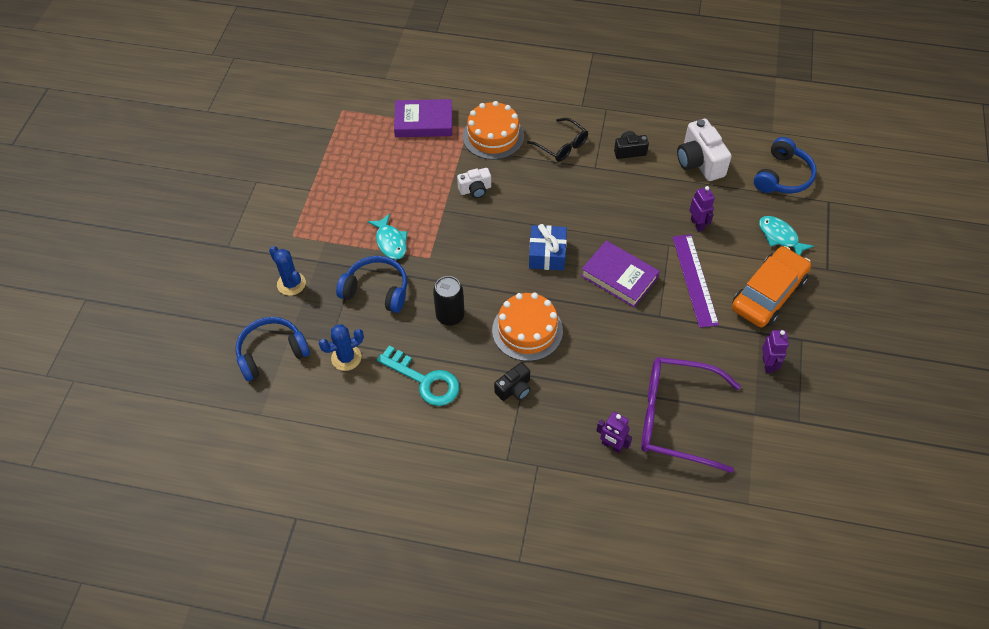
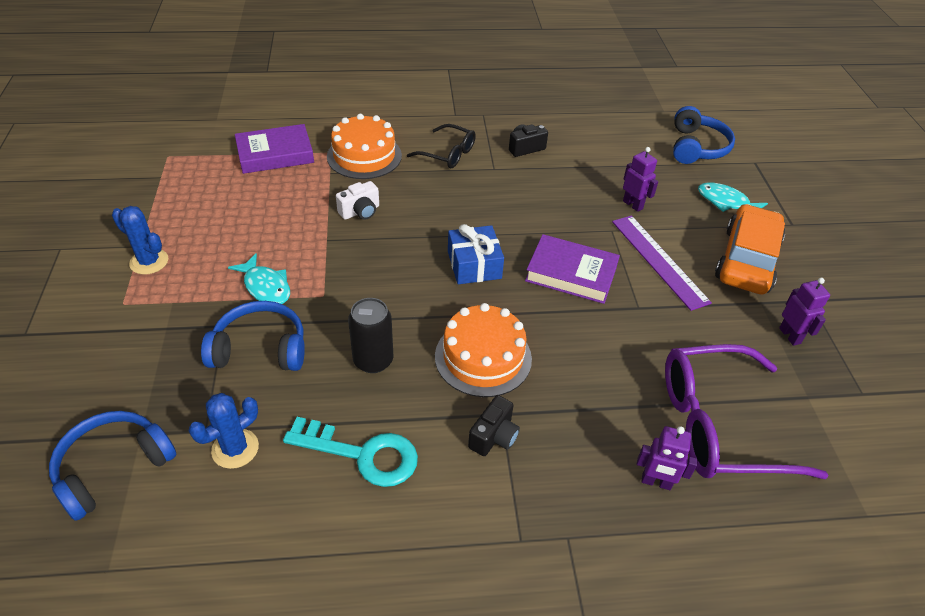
camera: 20 degrees left, 10 degrees down
(291, 284) = (130, 364): blue cactus -> blue cactus (149, 262)
(699, 162) = (605, 147): white camera -> none

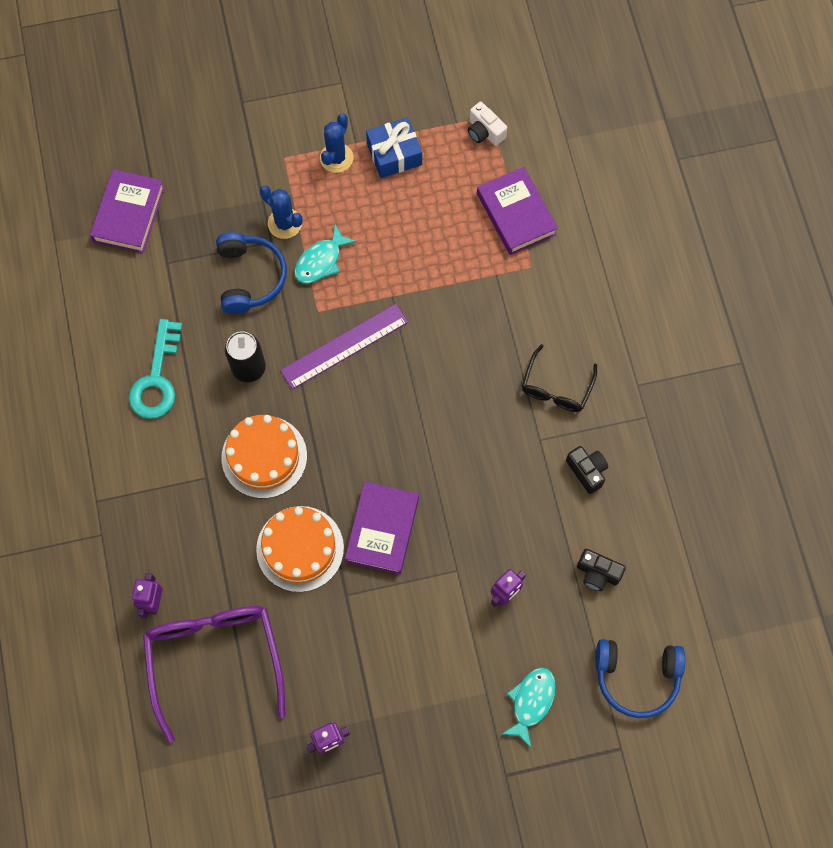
camera: 85 degrees right, 25 degrees up
(113, 468) = (129, 214): blue headphones -> purple book
(235, 449) = (152, 288): blue cactus -> blue cactus (284, 223)
(360, 212) = (438, 317): white camera -> white camera (484, 132)
(364, 156) = (532, 302): orange cake -> orange cake (300, 548)
(474, 265) = (379, 436): blue gift -> blue gift (394, 154)
(494, 436) = (183, 474): black camera -> black camera (597, 573)
(659, 260) = (417, 618): purple ruler -> purple ruler (344, 346)
(747, 260) = (434, 713): orange car -> none

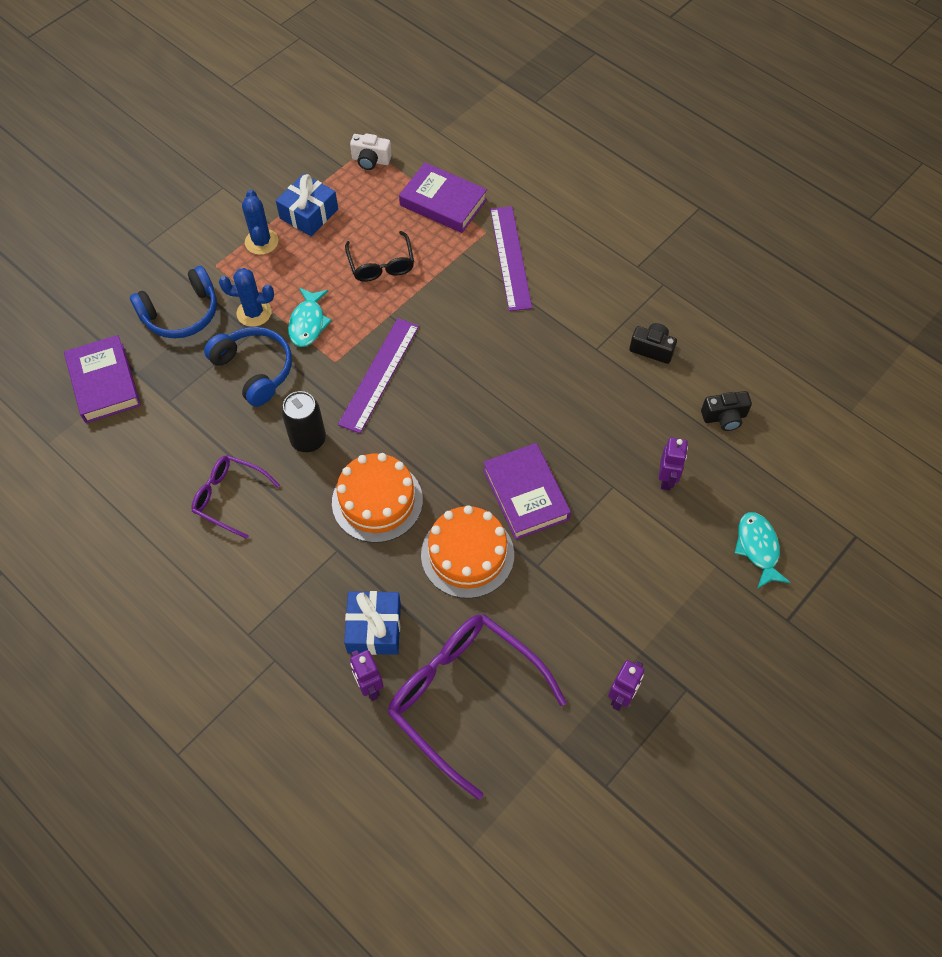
camera: 35 degrees left, 10 degrees down
(157, 378) = (229, 497): turquoise key -> purple glasses
(188, 560) = (374, 628): none -> blue gift
(533, 306) = (510, 257): none -> purple ruler
(556, 387) = (577, 304): black glasses -> black glasses (381, 264)
(636, 677) = (820, 474): blue headphones -> blue headphones (181, 313)

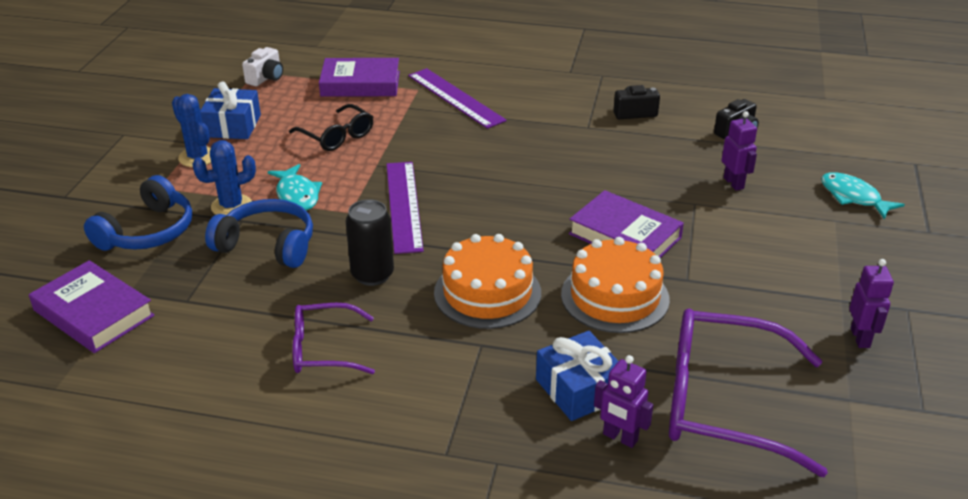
camera: 30 degrees left, 25 degrees down
(371, 160) = (266, 78): white camera -> white camera turned 45 degrees counterclockwise

